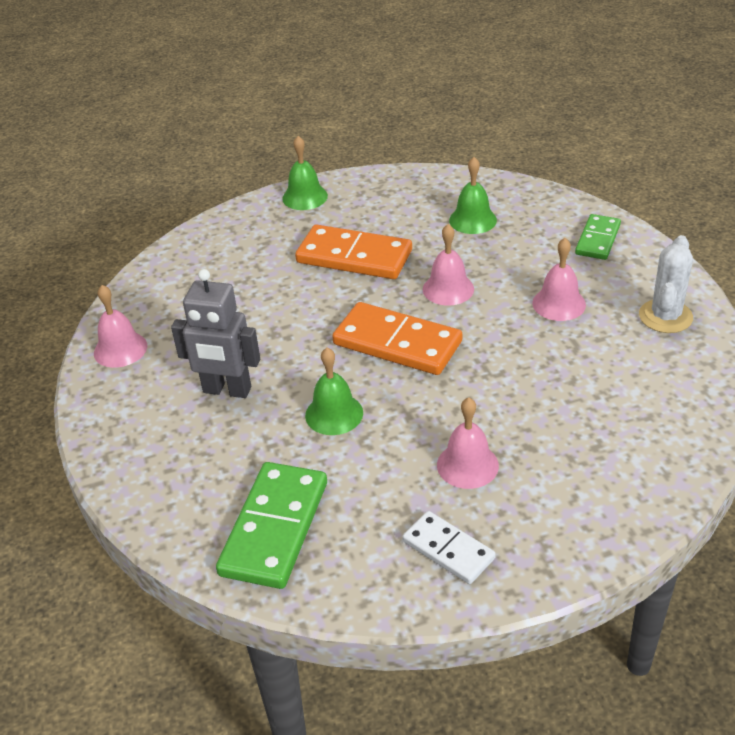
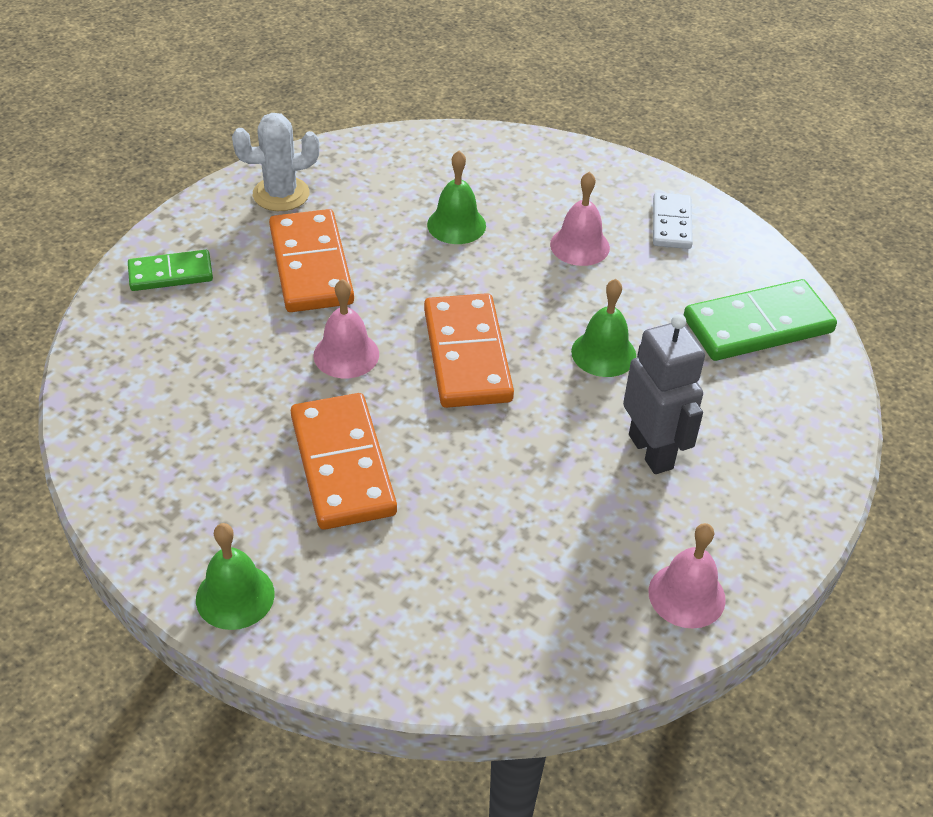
camera: 130 degrees left, 5 degrees up
(472, 220) = (190, 389): green bell -> green bell (456, 225)
(559, 303) = (311, 265): pink bell -> orange domino

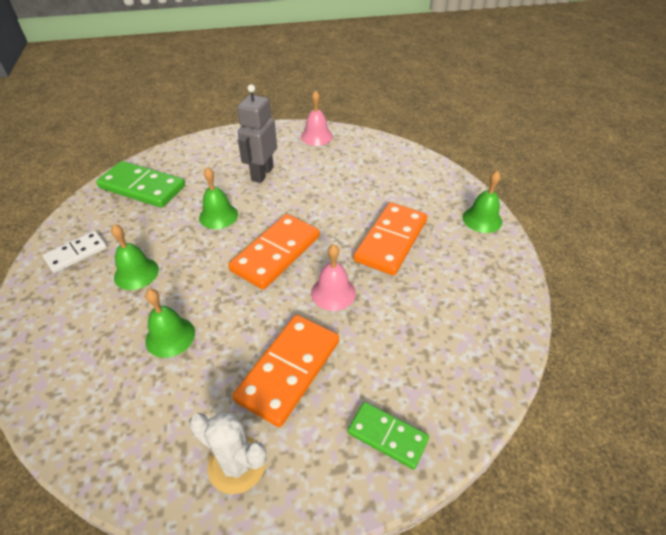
camera: 135 degrees left, 0 degrees up
(579, 246) = (136, 273): pink bell -> green bell

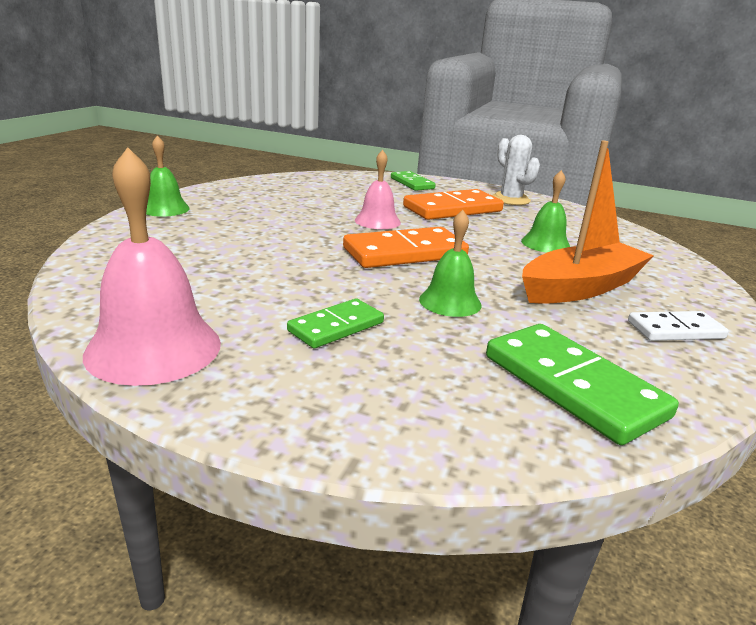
camera: 150 degrees left, 20 degrees down
(136, 273) = (581, 287): green bell -> orange boat
(262, 174) = (336, 327): grey robot -> green domino
(316, 136) = (154, 348): pink bell -> pink bell, size x1.68
(391, 241) = (276, 225): orange domino -> none

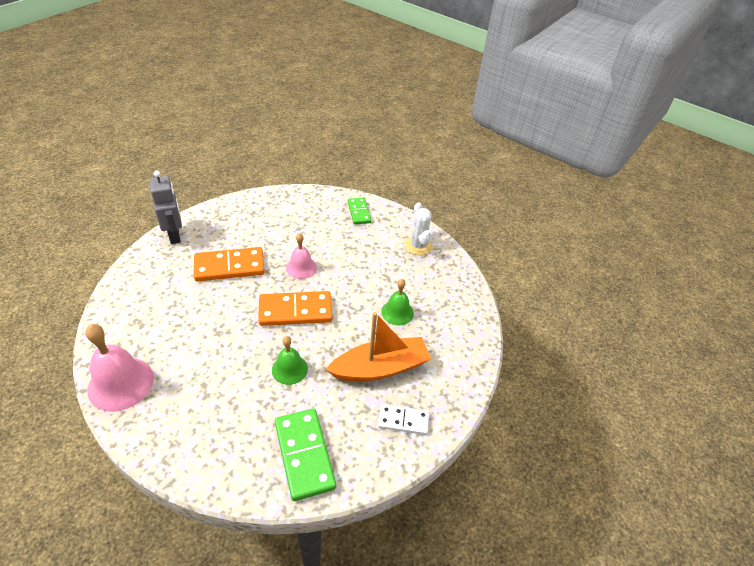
camera: 15 degrees right, 20 degrees up
(165, 209) = (175, 235): green bell -> grey robot
(336, 327) = (214, 382): green domino -> none
(452, 209) = (364, 256): orange domino -> orange domino (229, 267)

